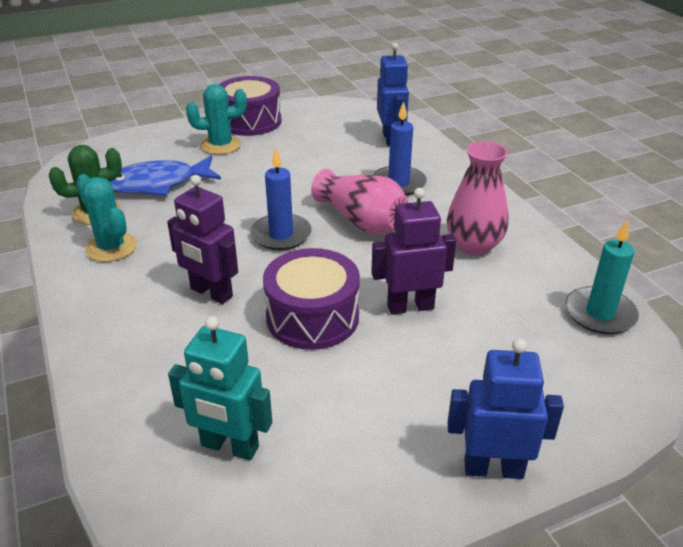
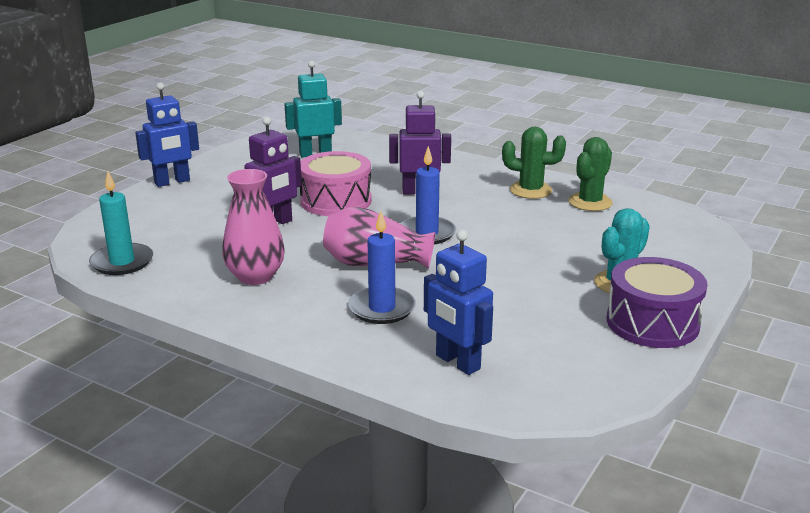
camera: 145 degrees right, 10 degrees down
(111, 247) = (530, 190): turquoise cactus -> green cactus
(158, 184) = (593, 233): blue fish -> none
(312, 317) = (336, 201): purple drum -> pink drum

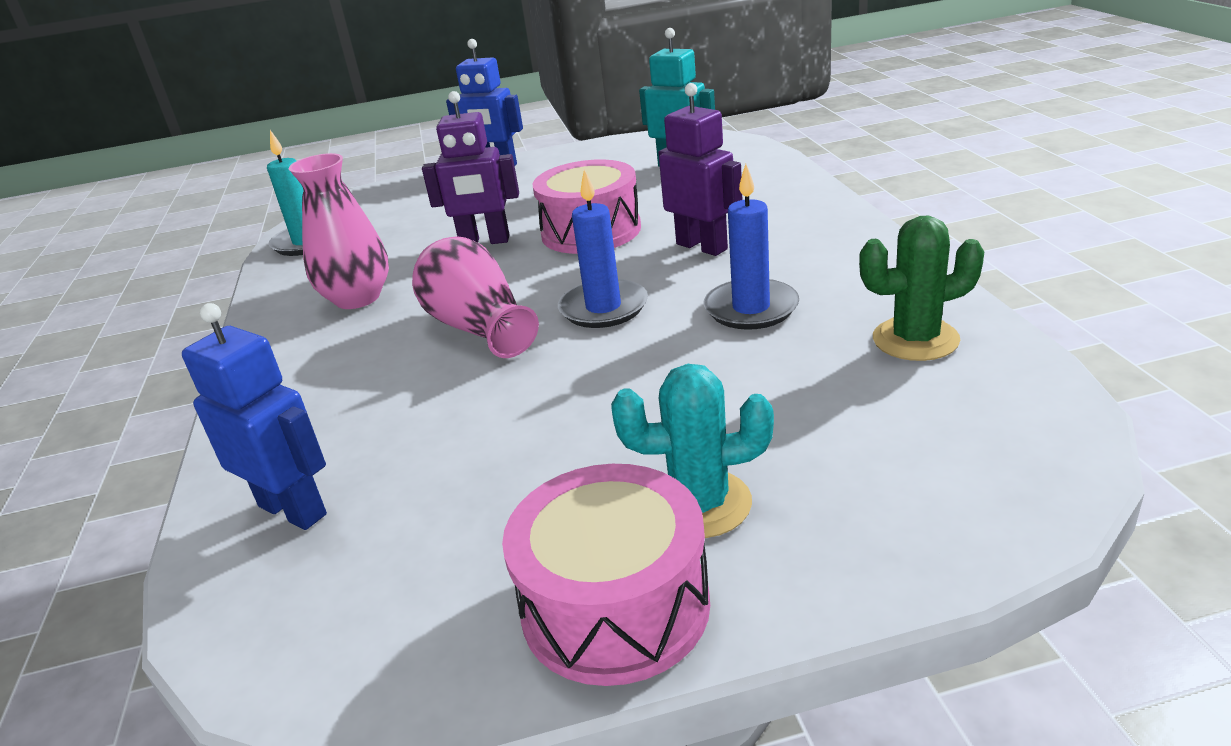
camera: 50 degrees right, 5 degrees up
(382, 308) = (374, 391): blue candle -> blue candle (751, 308)
(457, 362) = (293, 510): blue robot -> blue robot turned 120 degrees clockwise
(530, 190) = (855, 289): green cactus -> none
(652, 323) = (615, 606): purple drum -> pink drum

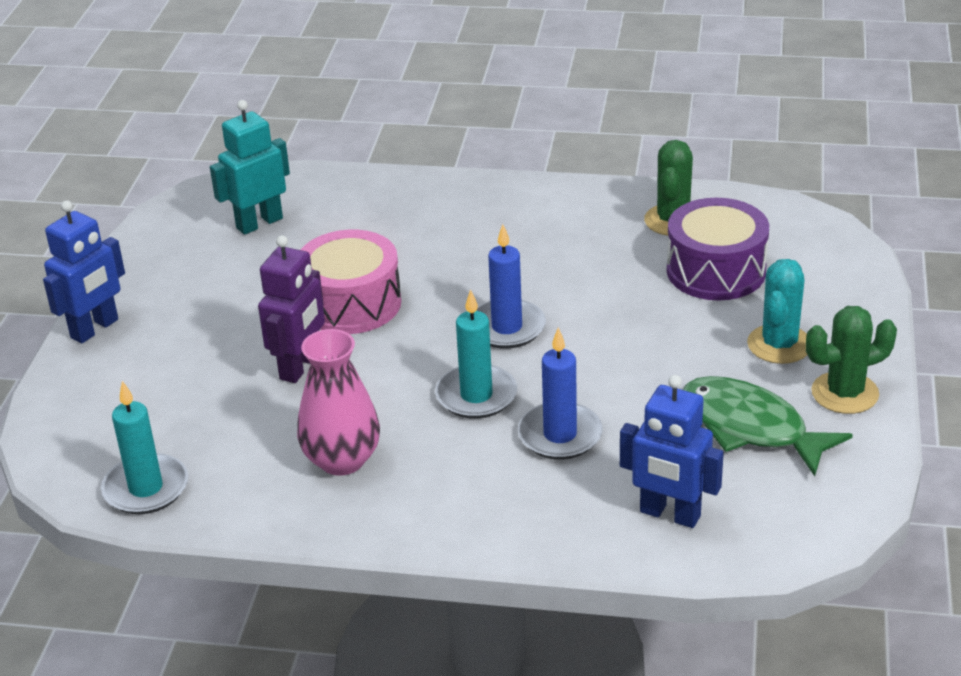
camera: 70 degrees left, 5 degrees up
(293, 510) = (669, 514): blue robot -> blue robot turned 120 degrees counterclockwise
(478, 327) = (476, 395): pink vase -> turquoise candle
(490, 529) = (750, 427): none -> green fish
(615, 606) = (845, 393): pink drum -> green cactus
(702, 246) = (450, 258): purple robot -> none
(751, 308) = (574, 265): blue candle -> blue candle (560, 435)
(833, 402) = (716, 271): none -> purple drum

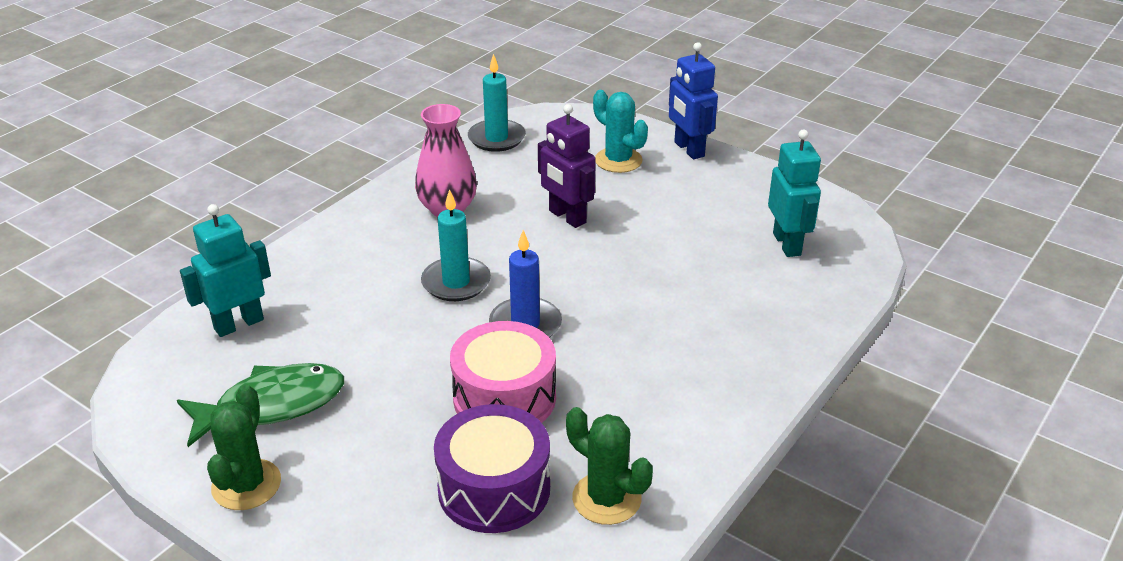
camera: 115 degrees right, 0 degrees up
(351, 303) = (628, 259): pink drum -> pink drum (504, 398)
(560, 435) = (372, 305): blue candle -> none
(669, 514) = (238, 324): blue robot -> turquoise robot
(779, 344) = (348, 476): turquoise cactus -> turquoise cactus (618, 160)

